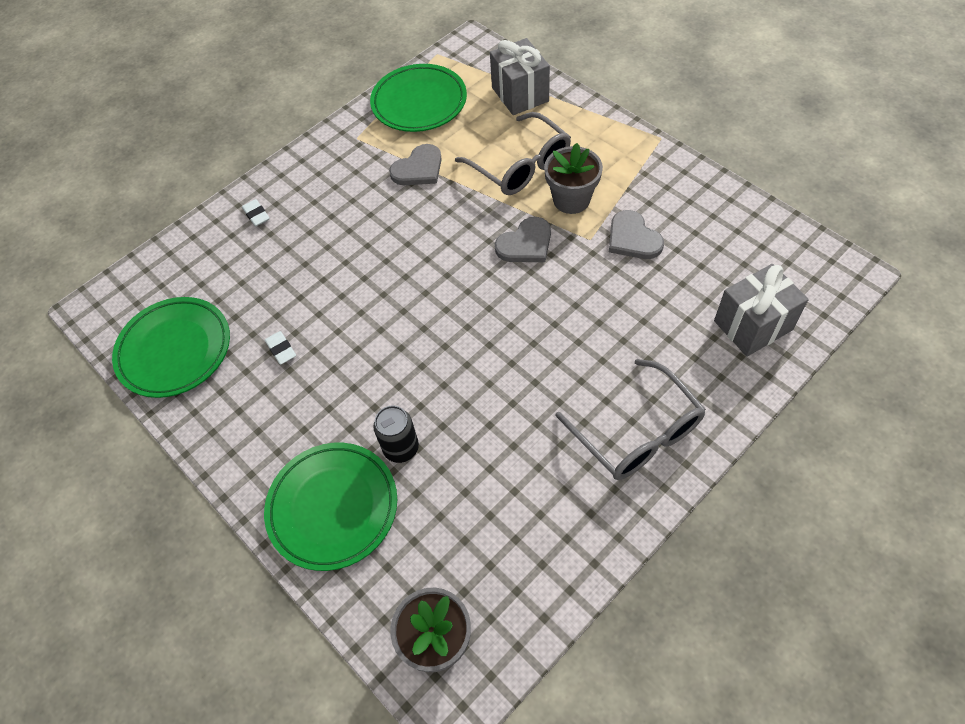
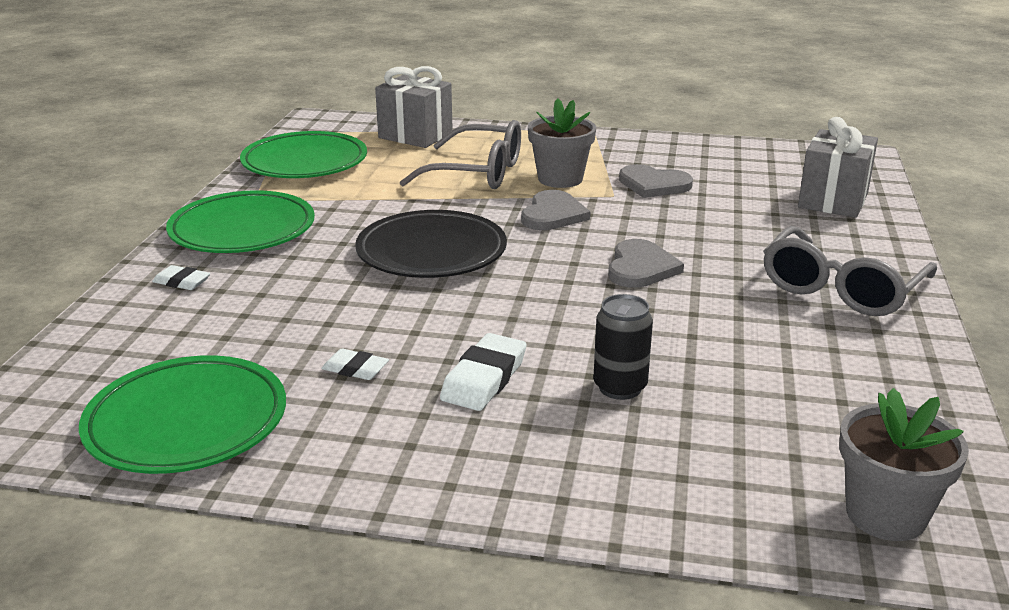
camera: 40 degrees left, 30 degrees down
(333, 507) = (603, 466): green plate -> green plate (242, 230)
(337, 397) = (484, 379): none -> white eraser
(412, 252) = (431, 252): none -> black plate
(418, 168) = (362, 200): grey heart -> grey heart (641, 267)
(637, 433) = (840, 289): grey glasses -> grey glasses turned 105 degrees clockwise

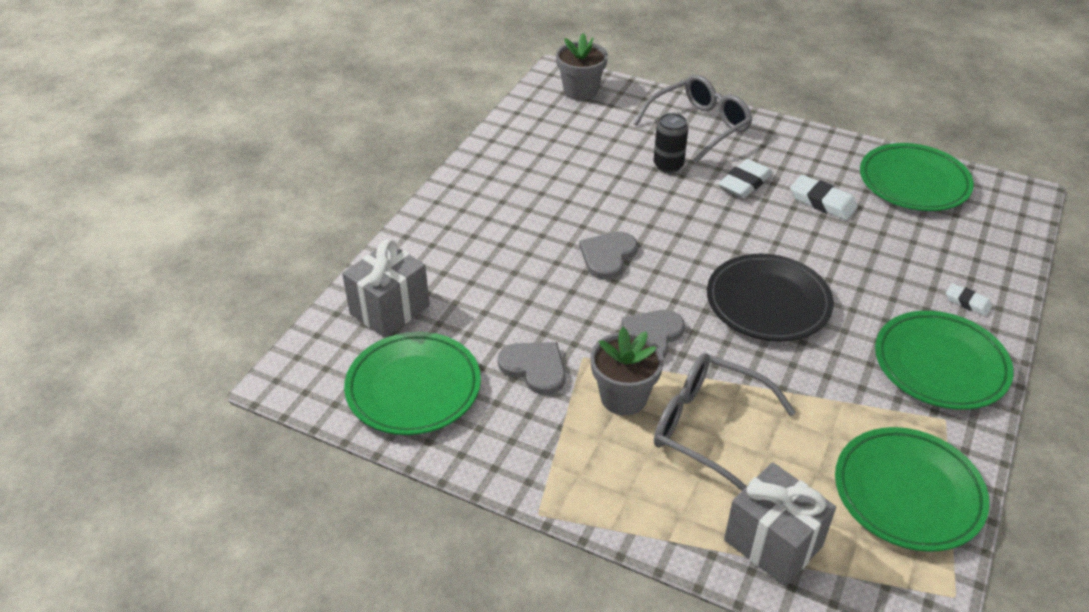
camera: 165 degrees left, 15 degrees up
(355, 369) = (822, 202): white eraser -> white eraser, size x1.64
(748, 164) = (413, 388): none -> green plate
(840, 289) = (481, 211): grey glasses -> grey glasses (700, 126)

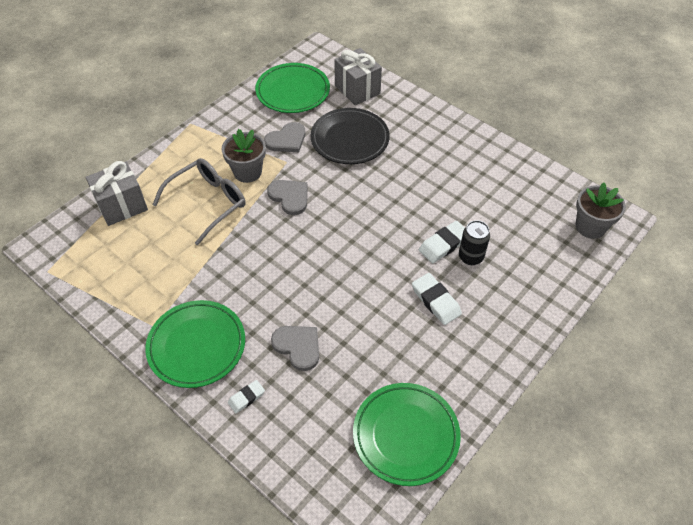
camera: 105 degrees right, 10 degrees up
(607, 256) = (373, 194): grey heart -> grey heart (298, 347)
(700, 126) = (524, 295): grey glasses -> none
(768, 303) = (295, 267): black plate -> black plate (350, 139)
(822, 202) = (397, 347): white eraser -> white eraser (444, 244)
(908, 493) = (115, 279): green plate -> none

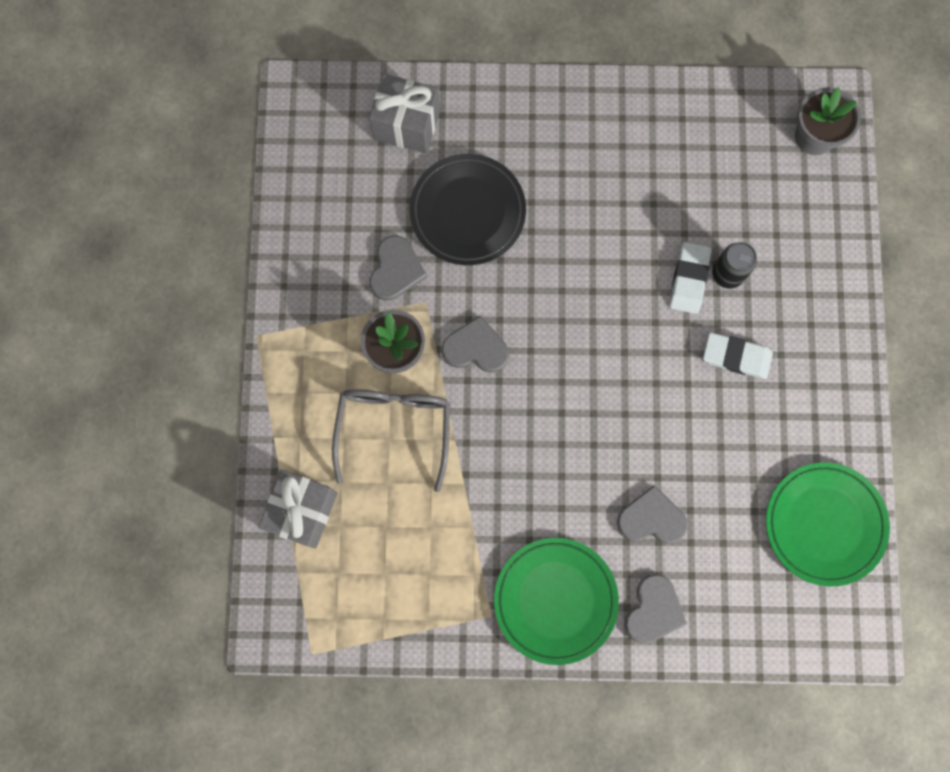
camera: 40 degrees left, 25 degrees up
(246, 398) = (653, 610): white eraser -> grey heart
(293, 92) = (332, 189): green plate -> none

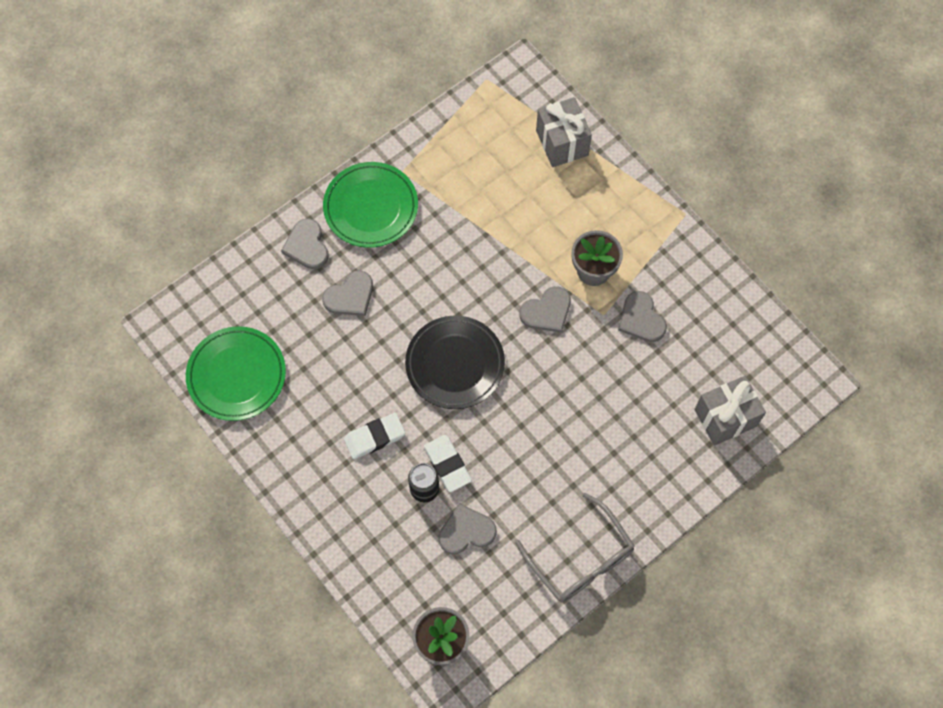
camera: 140 degrees right, 10 degrees down
(394, 428) = (552, 227): grey glasses -> grey glasses (581, 559)
(467, 212) = (631, 392): black plate -> black plate (455, 364)
(719, 209) = (466, 531): none -> grey heart

